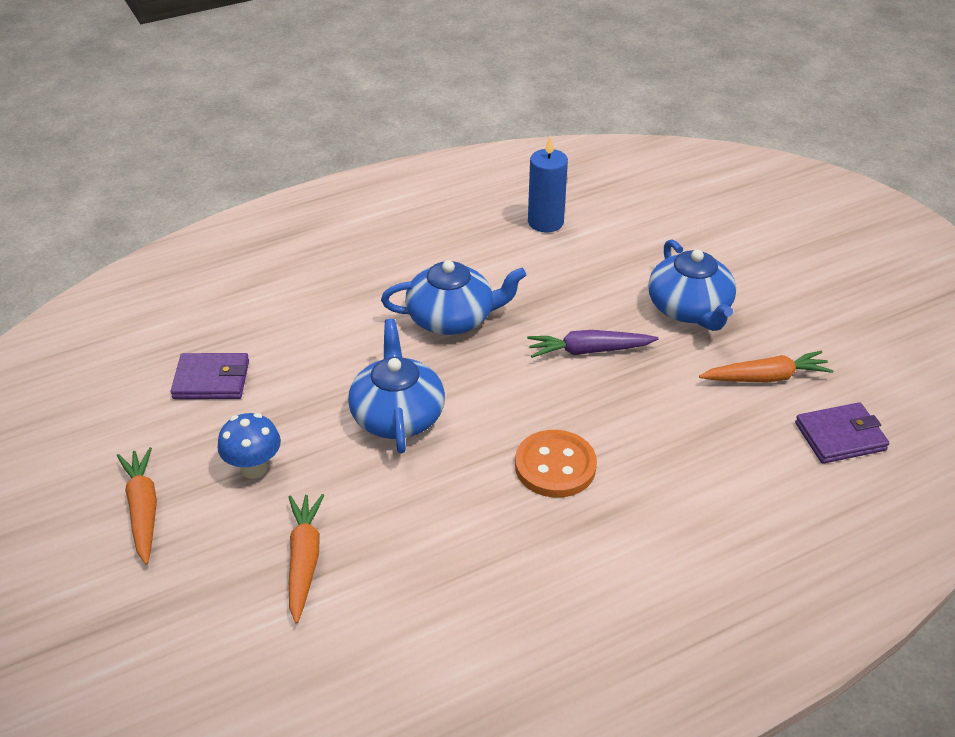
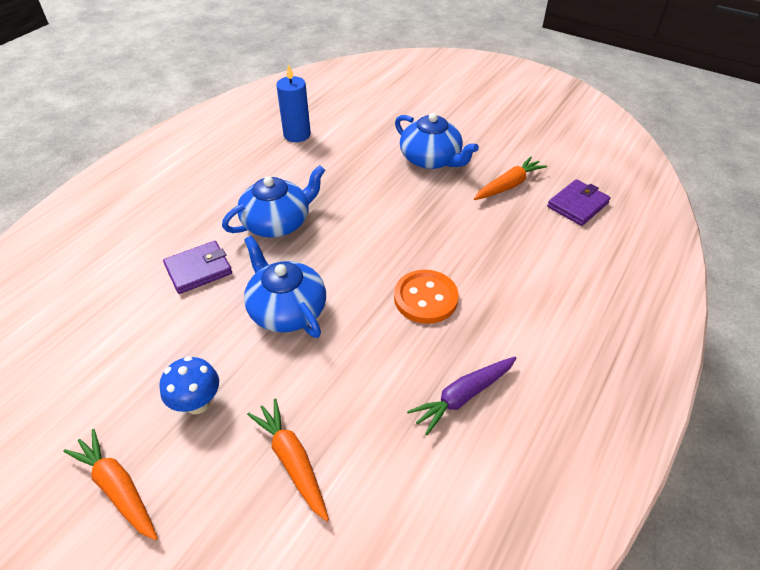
camera: 30 degrees left, 5 degrees up
(211, 380) = (111, 345): purple wallet -> purple wallet (198, 269)
(589, 351) = (388, 209): purple carrot -> purple carrot (463, 396)

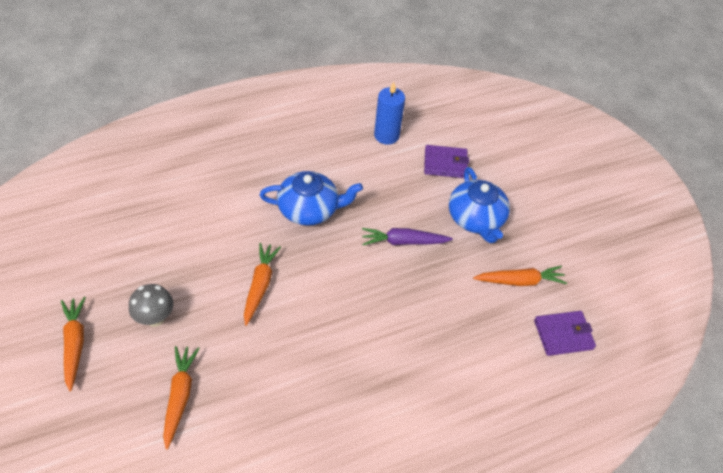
camera: 30 degrees right, 5 degrees up
(197, 403) = (155, 318): blue mushroom -> grey mushroom
(198, 269) = (227, 217): purple wallet -> purple wallet (445, 164)
(287, 309) = (260, 285): blue teapot -> orange carrot
(425, 298) = (363, 338): orange button -> none
(463, 396) = (323, 429): purple carrot -> purple carrot (403, 242)

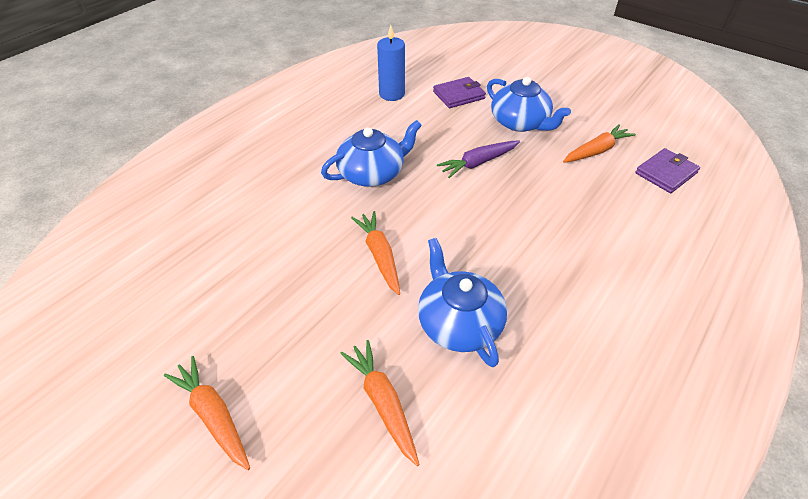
camera: 25 degrees left, 5 degrees down
(155, 318) = (292, 339): grey mushroom -> none
(274, 369) = (458, 323): none -> blue teapot

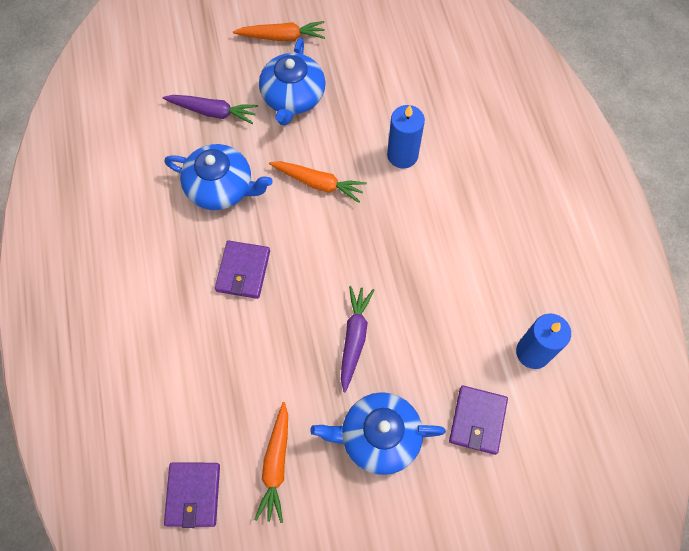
camera: 130 degrees right, 20 degrees up
(297, 220) = (402, 155): none -> blue candle
(372, 173) = (414, 242): blue teapot -> blue teapot (293, 97)
(383, 402) = (213, 112): orange carrot -> purple carrot
(510, 250) = (243, 271): none -> purple wallet

